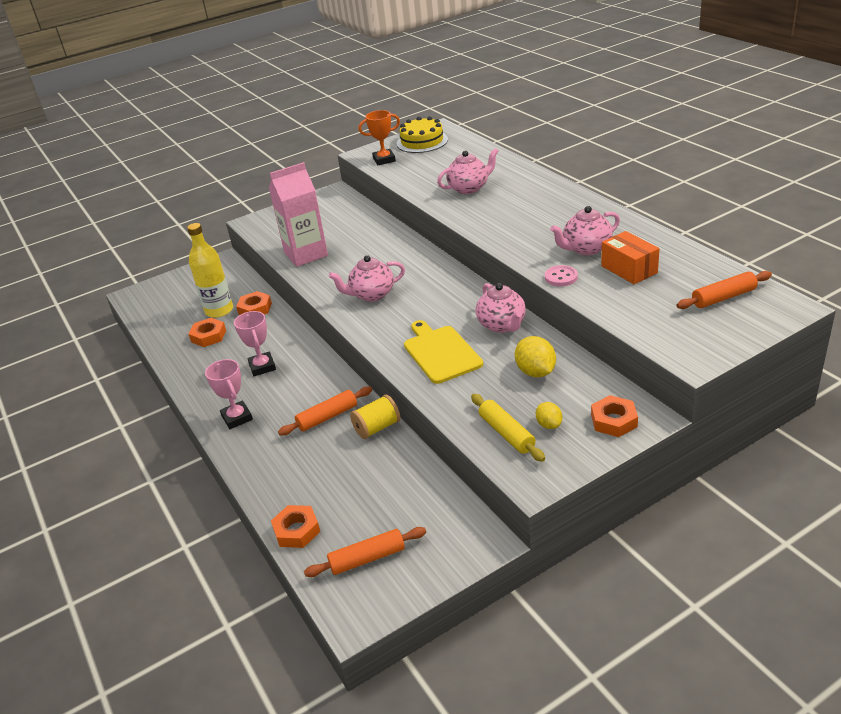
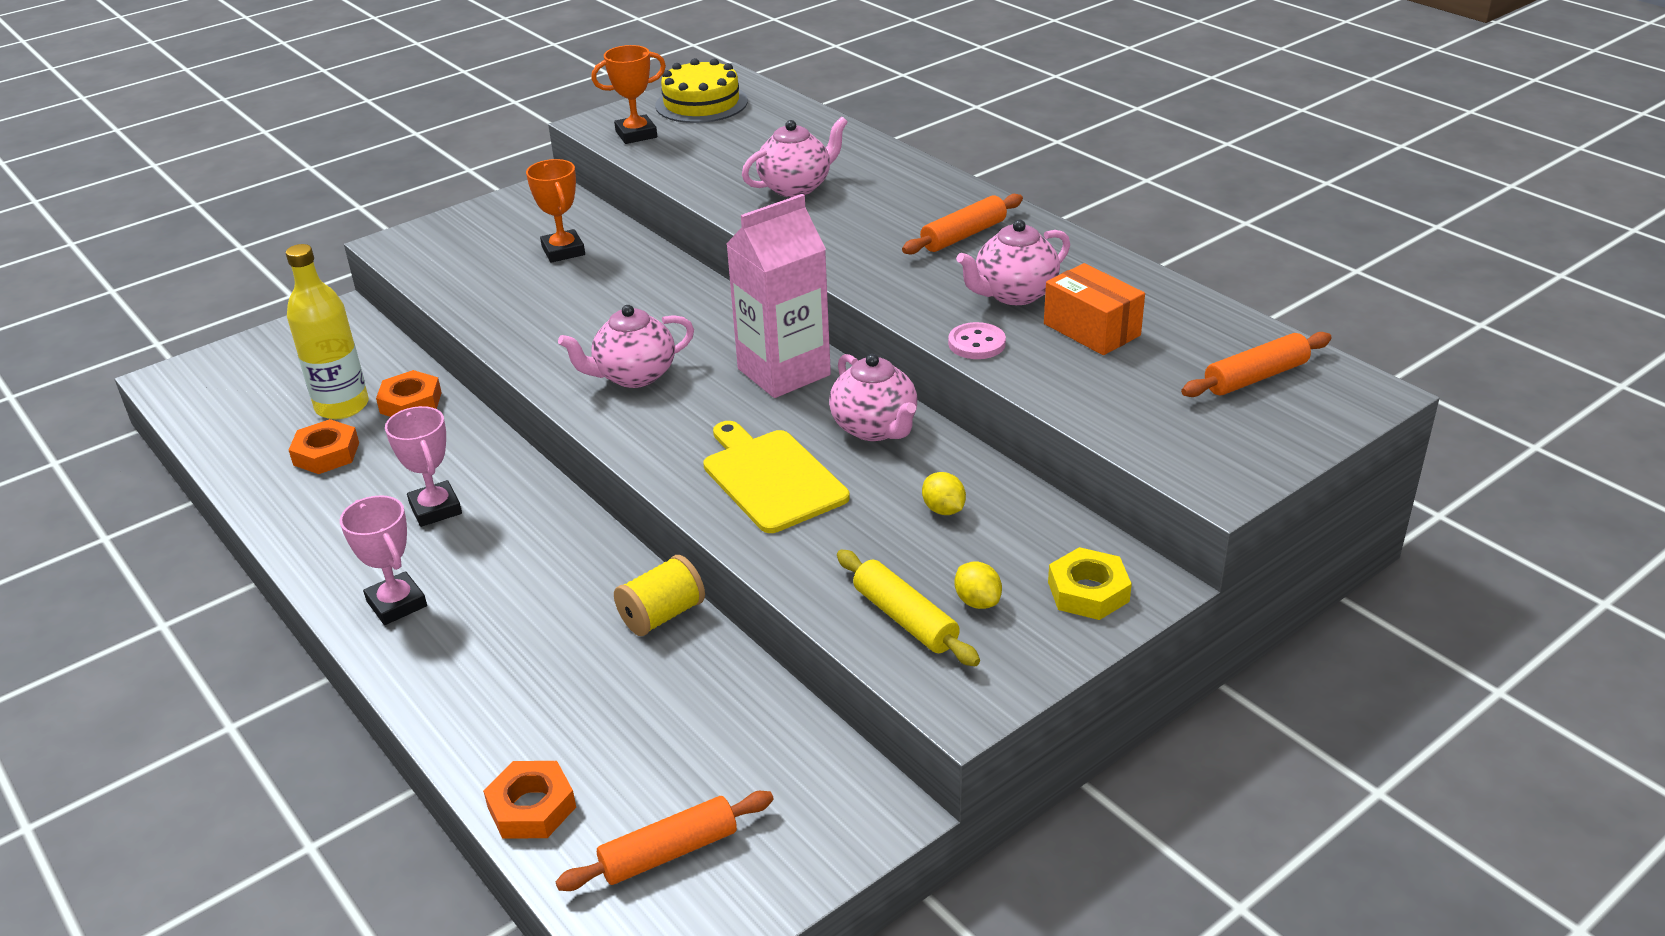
camera: 10 degrees left, 0 degrees up
(306, 254) = (503, 303): pink carton -> pink carton (784, 372)
(327, 417) = (568, 598): orange rolling pin -> orange rolling pin (963, 235)
(341, 225) = (563, 251): none -> orange trophy
(535, 372) = (943, 510): yellow lemon -> yellow lemon, size x0.60
(614, 420) = (1088, 591): orange nut -> yellow nut

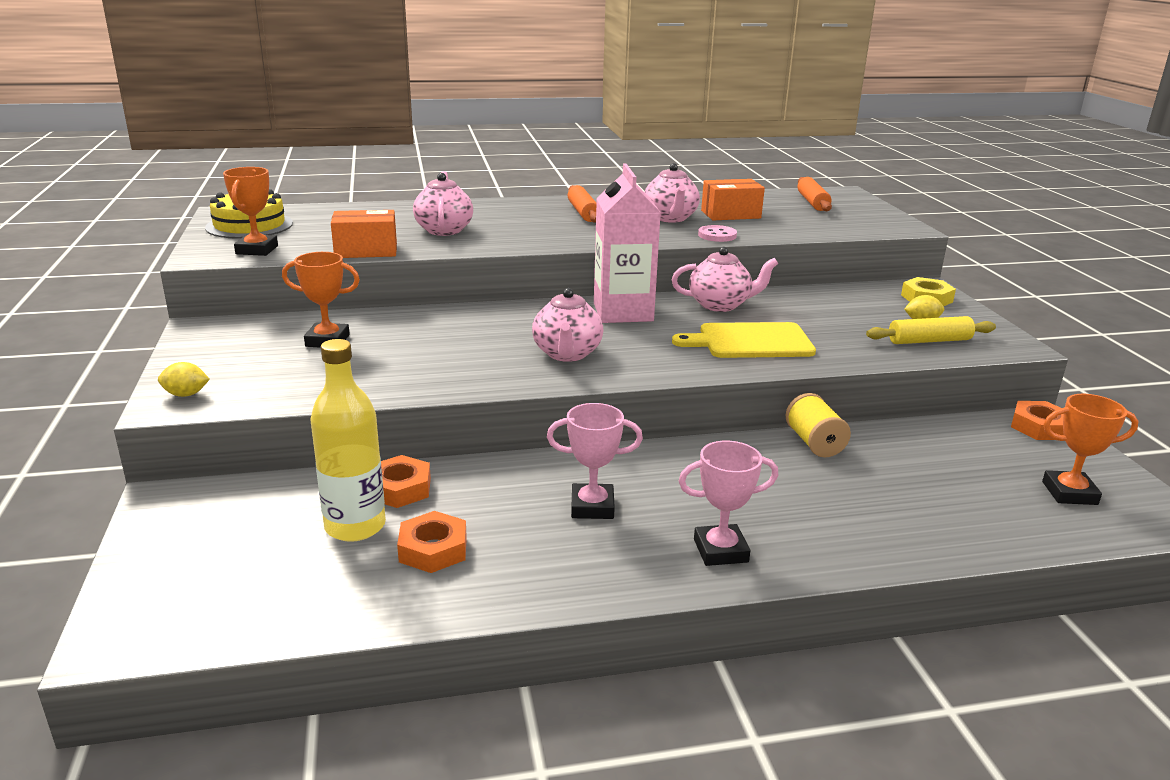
camera: 65 degrees left, 10 degrees down
(531, 807) = (1012, 535): orange nut -> orange nut (1039, 427)
(669, 852) = (1069, 493): orange rolling pin -> orange trophy
(685, 177) = (366, 251): none -> orange box
(943, 510) = (825, 309): yellow lemon -> yellow lemon (186, 394)

